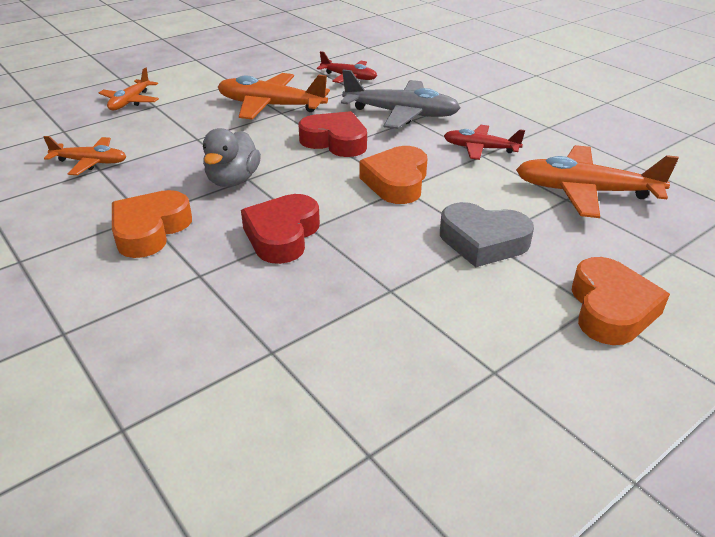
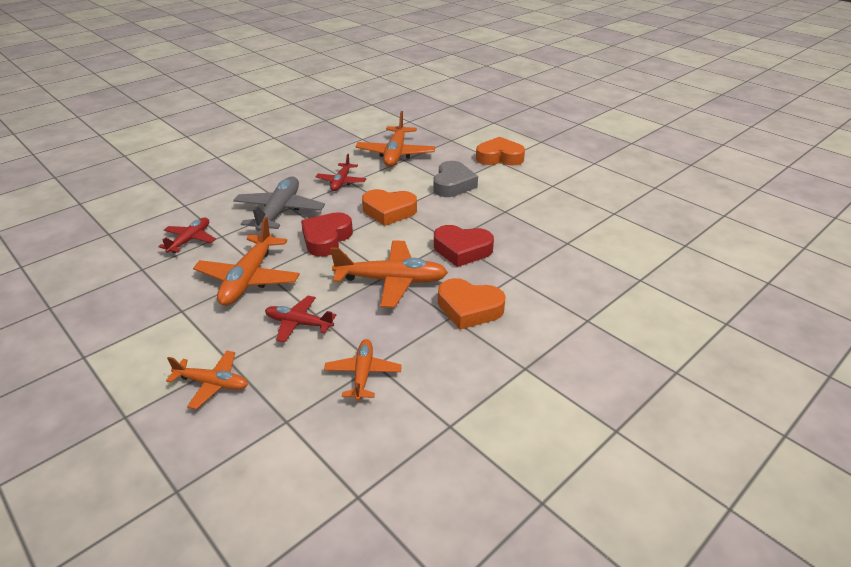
camera: 95 degrees left, 0 degrees up
(186, 131) = (298, 323): none -> red plane
(233, 180) = (392, 281): grey duck -> orange plane

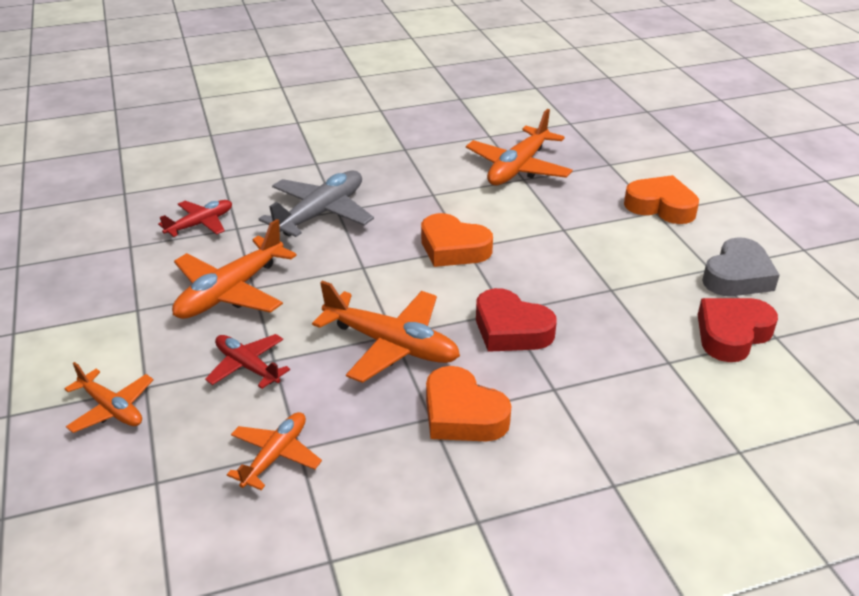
camera: 25 degrees right, 0 degrees up
(326, 239) = (351, 265): red heart -> red heart (732, 334)
(341, 182) = (421, 191): red plane -> none
(453, 184) = (565, 231): grey heart -> grey heart (737, 276)

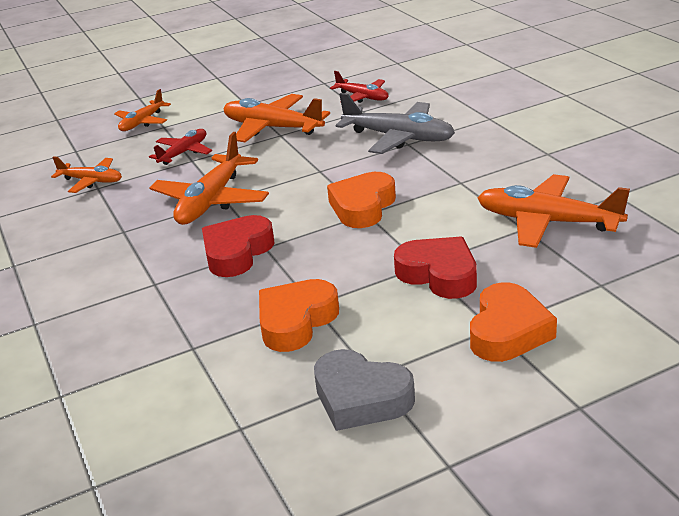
camera: 85 degrees right, 5 degrees down
(462, 414) = (125, 244): orange heart -> orange heart (296, 321)
(732, 334) = (241, 392): red heart -> red heart (439, 274)

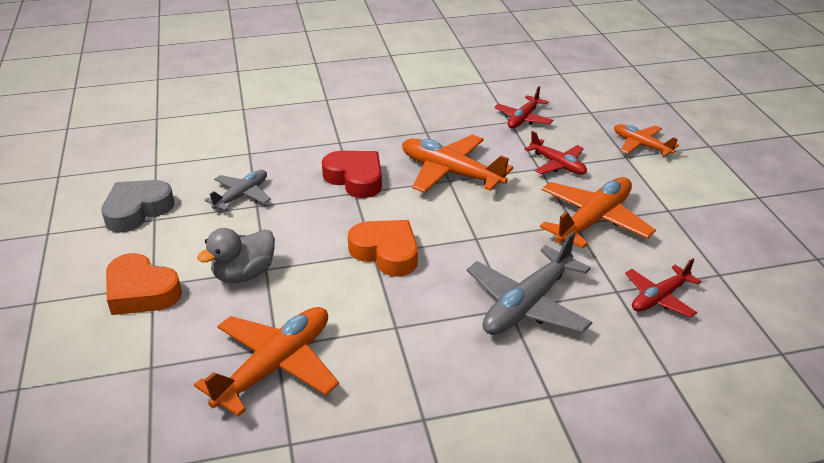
camera: 100 degrees right, 5 degrees up
(91, 181) = (523, 119): orange plane -> red plane
(296, 321) = (242, 195): orange heart -> grey plane
(439, 274) = (244, 274): red heart -> grey duck

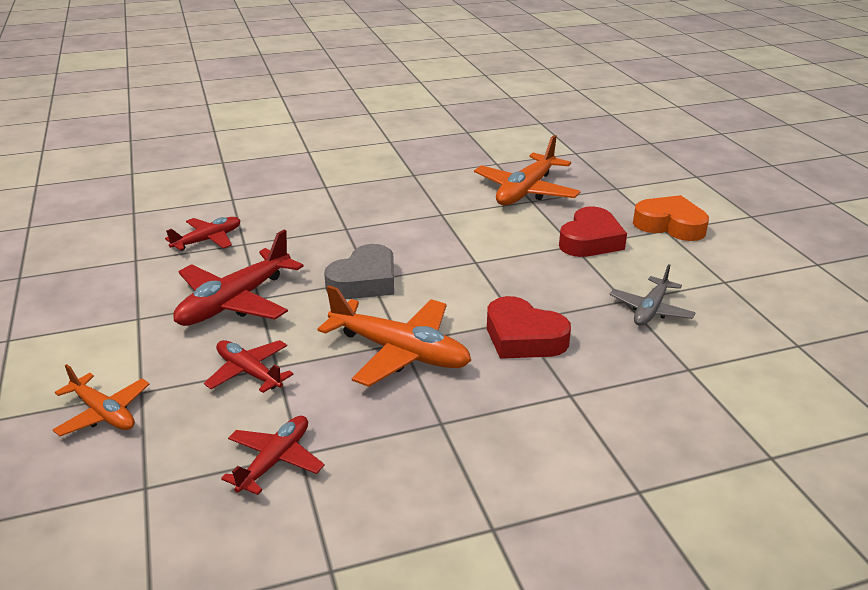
camera: 175 degrees right, 5 degrees down
(137, 210) = (753, 288): grey heart -> grey heart (364, 281)
(244, 274) = (590, 240): grey duck -> red heart
(386, 252) = (462, 262): orange heart -> none
(527, 305) = (329, 231): grey plane -> none
(593, 220) = (235, 302): orange plane -> red plane

